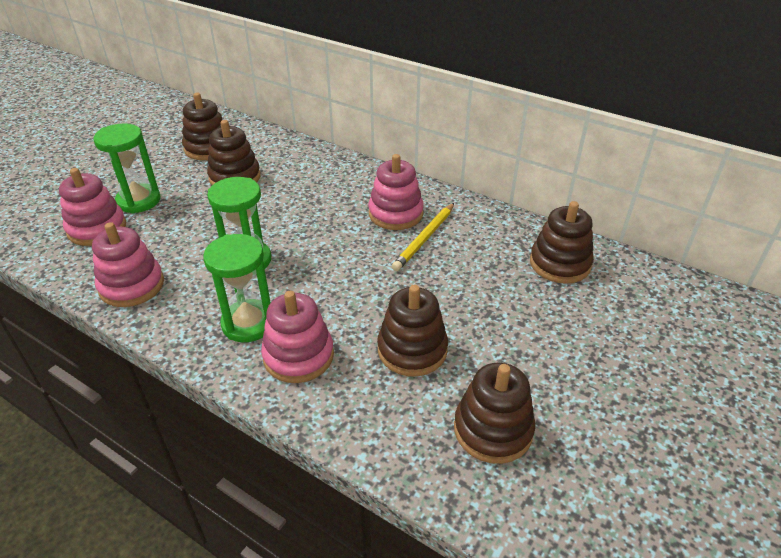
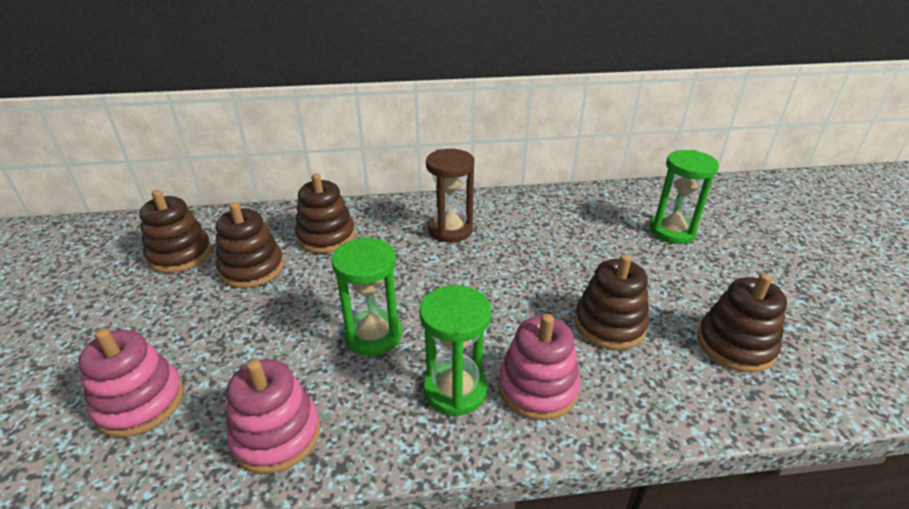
camera: 40 degrees left, 5 degrees down
(139, 201) = (160, 345): green hourglass -> green hourglass (672, 231)
(395, 214) = (450, 230): pink stacking toy -> brown hourglass
(424, 238) = (499, 237): yellow pencil -> none
(560, 264) = (609, 210): brown stacking toy -> brown stacking toy (326, 236)

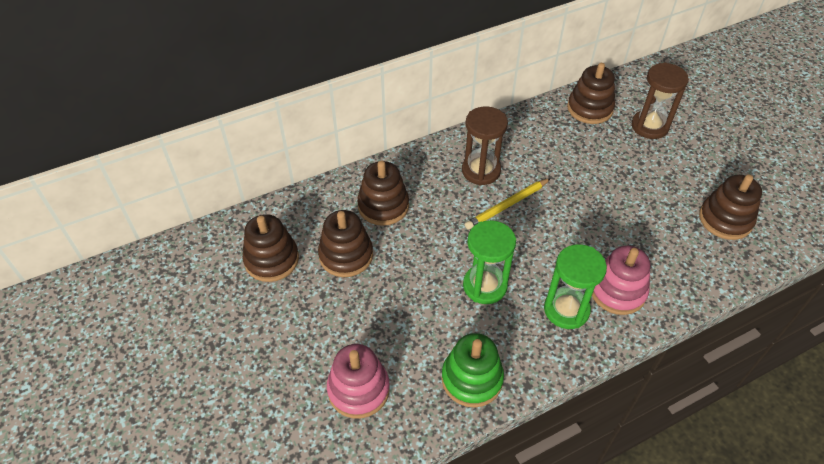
camera: 20 degrees left, 15 degrees up
(276, 435) = (472, 379): pink stacking toy -> green stacking toy
(457, 265) = (507, 205): none -> yellow pencil
(609, 324) = (640, 227): brown stacking toy -> brown stacking toy (590, 108)
(672, 231) = (649, 126): green hourglass -> brown hourglass

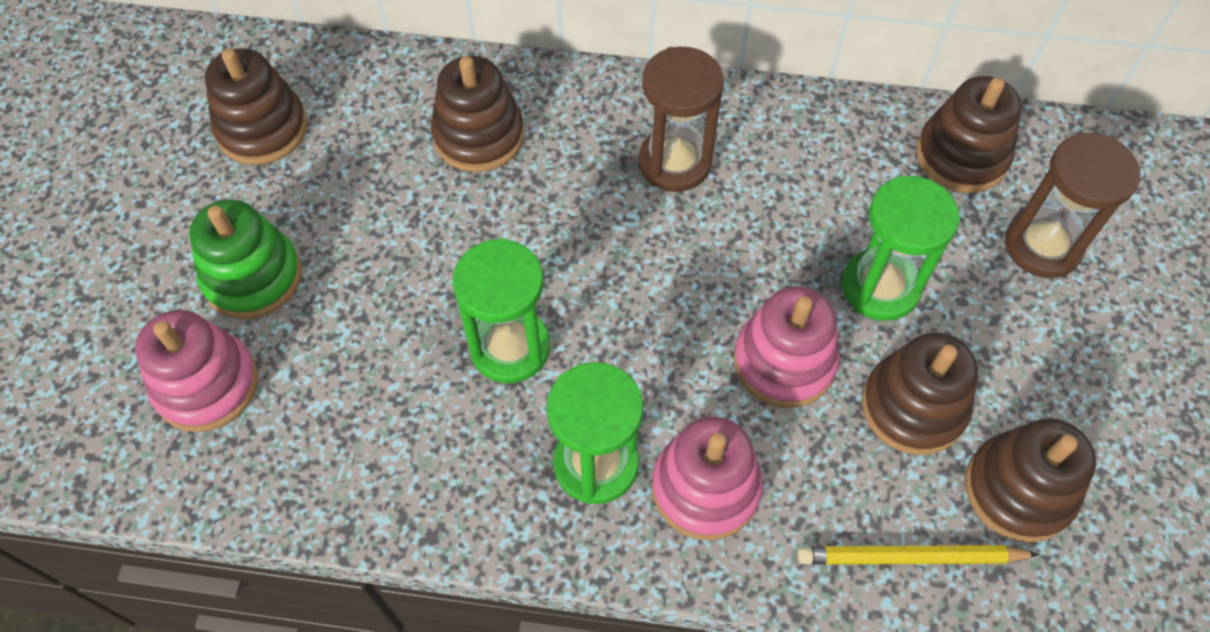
camera: 35 degrees right, 10 degrees up
(346, 255) = (361, 181): brown stacking toy -> brown stacking toy (913, 407)
(472, 379) = (363, 473): green stacking toy -> green stacking toy (253, 277)
(507, 205) = (663, 242): yellow pencil -> yellow pencil (910, 557)
(599, 224) = (784, 362): none -> pink stacking toy
(607, 174) = (880, 287): none -> green hourglass

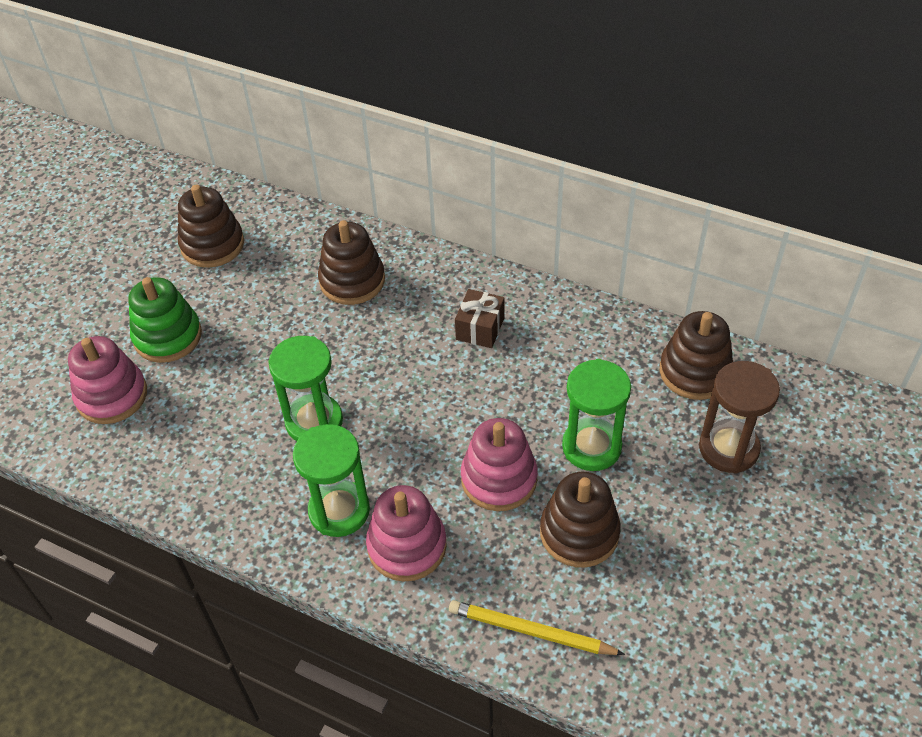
camera: 20 degrees right, 10 degrees down
(674, 162) = (480, 328): brown hourglass -> brown gift
(1018, 490) = (632, 609): brown stacking toy -> none

